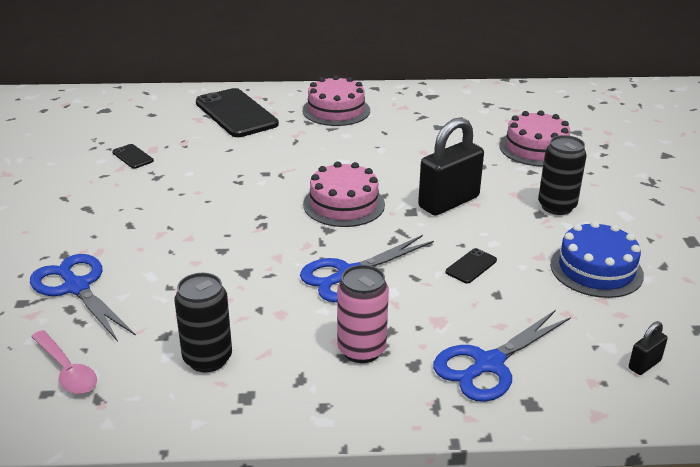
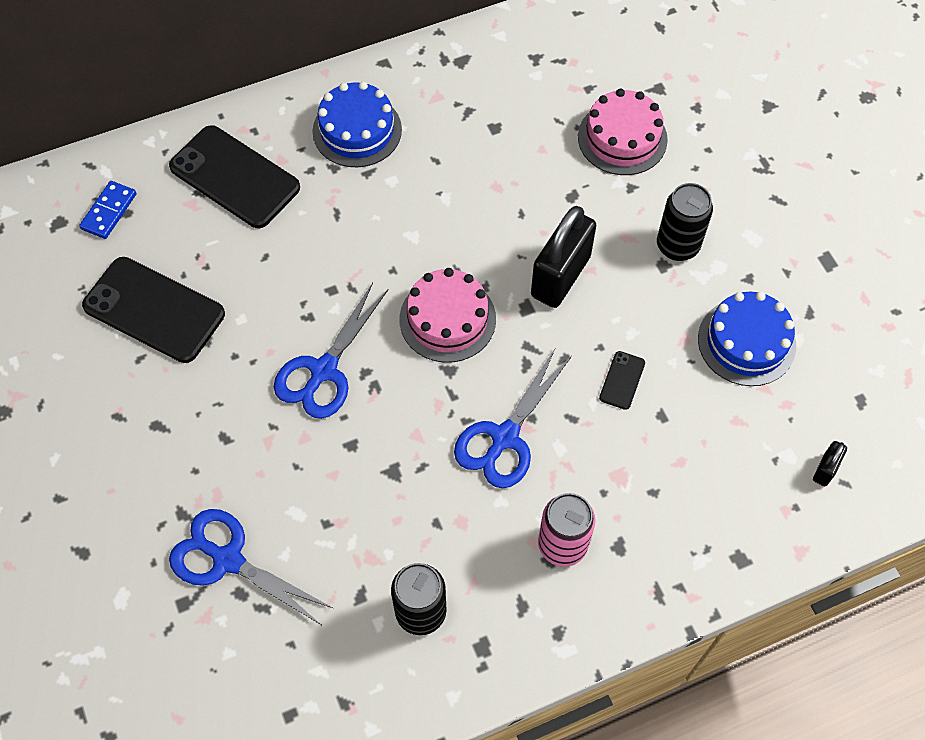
camera: 20 degrees left, 30 degrees up
(67, 370) = (291, 678): pink spoon -> none
(132, 157) = (154, 310): black phone -> black phone, size x2.31
(141, 112) = (109, 211): none -> blue domino
(336, 110) = (357, 130): pink cake -> blue cake
(488, 364) = (686, 521): blue scissors -> blue scissors (323, 370)

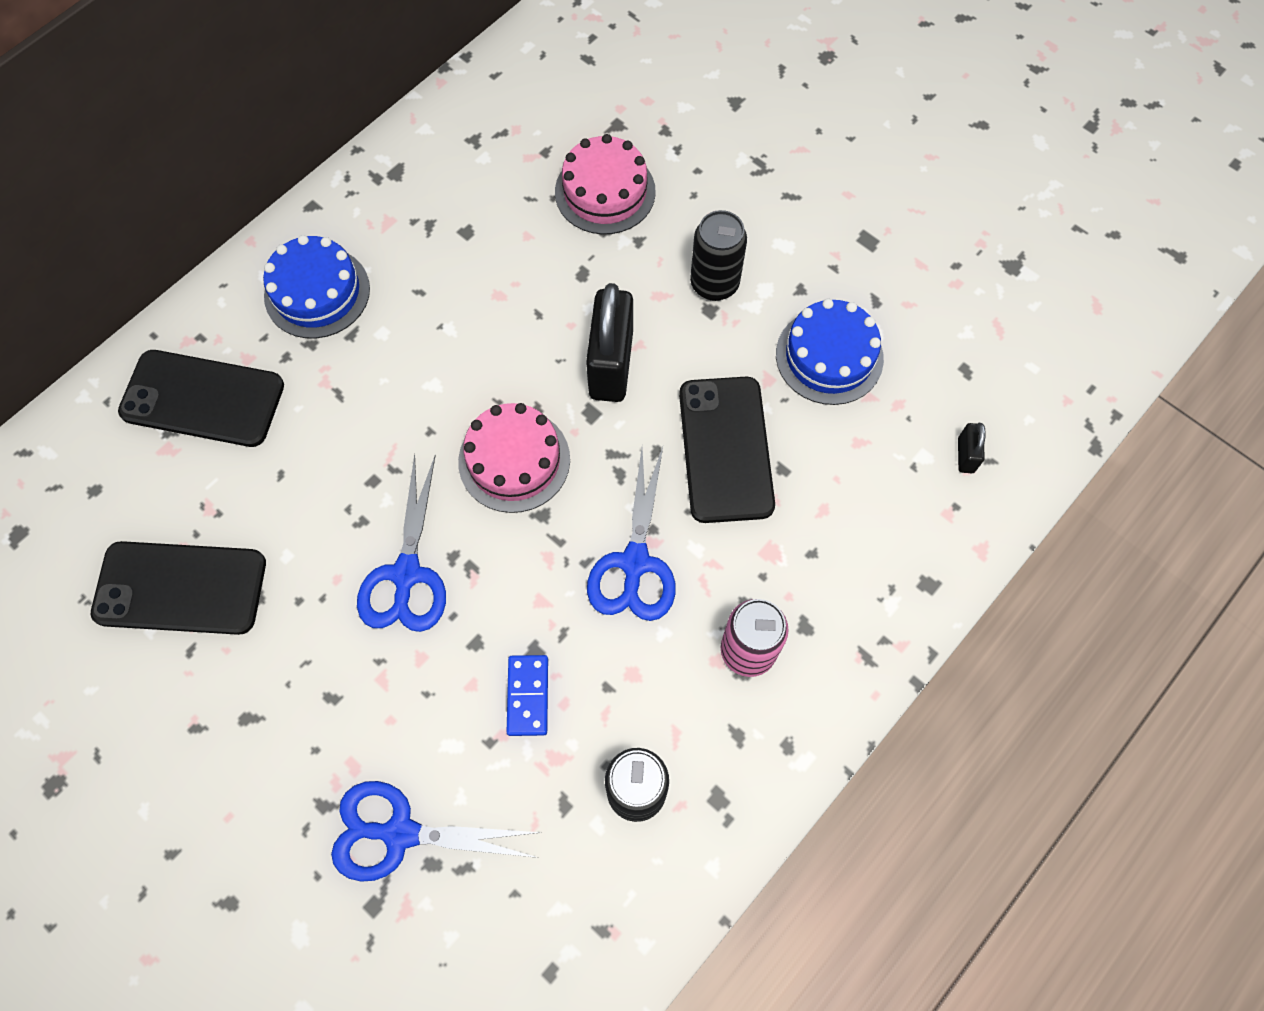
camera: 25 degrees left, 5 degrees up
(109, 211) = (73, 497): blue domino -> blue domino (528, 696)
(622, 380) = (725, 449): black phone -> black phone, size x2.31

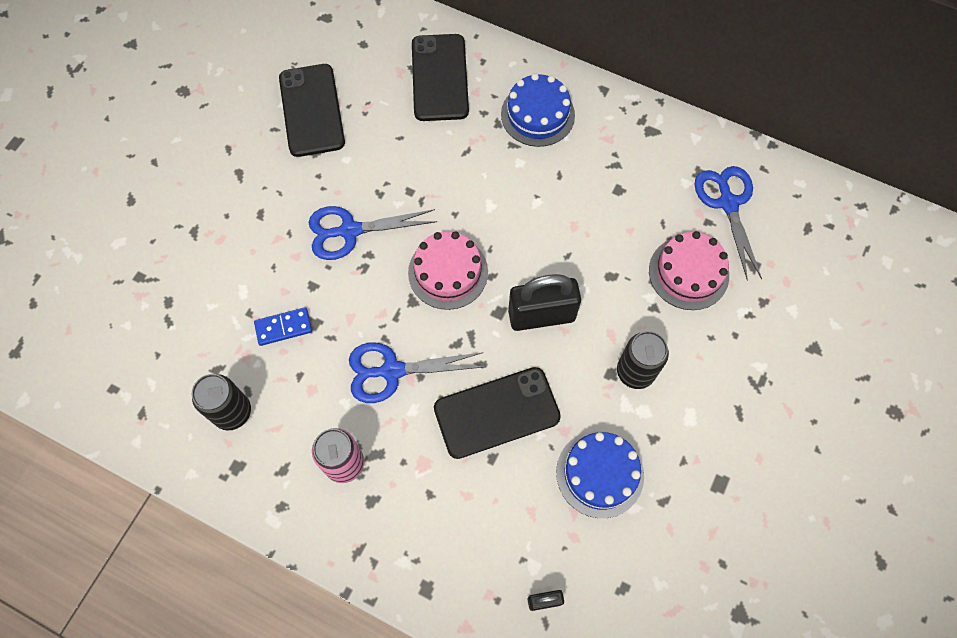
camera: 75 degrees right, 0 degrees up
(400, 833) = (184, 278): blue scissors -> blue scissors (728, 203)

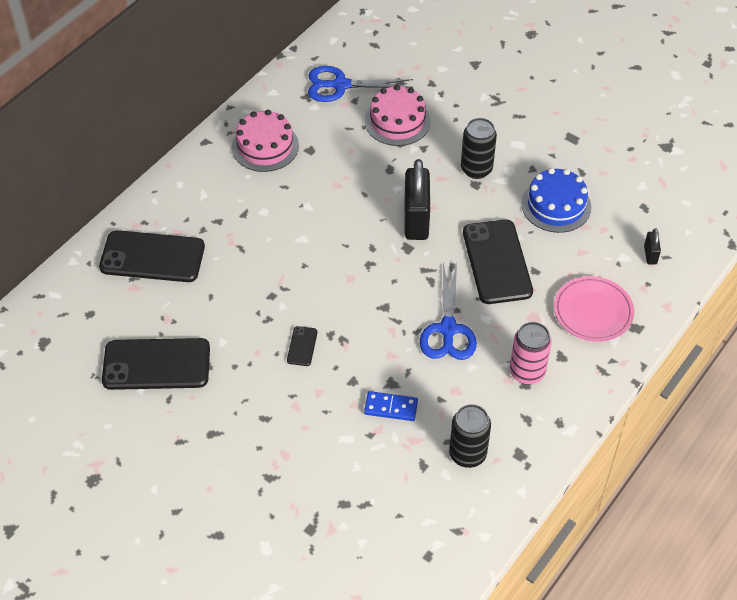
camera: 80 degrees left, 15 degrees down
(283, 327) = (391, 407): blue domino -> blue domino turned 75 degrees counterclockwise
(350, 231) = (302, 346): blue scissors -> black phone
(441, 533) = (593, 312): none -> pink plate
(448, 272) = (361, 278): pink cake -> pink cake (265, 146)
(537, 115) = (217, 191): blue cake -> none

